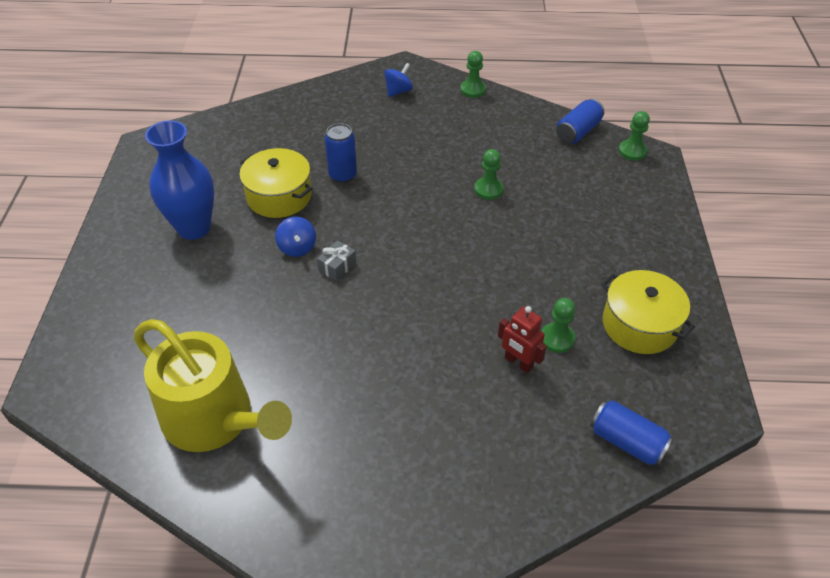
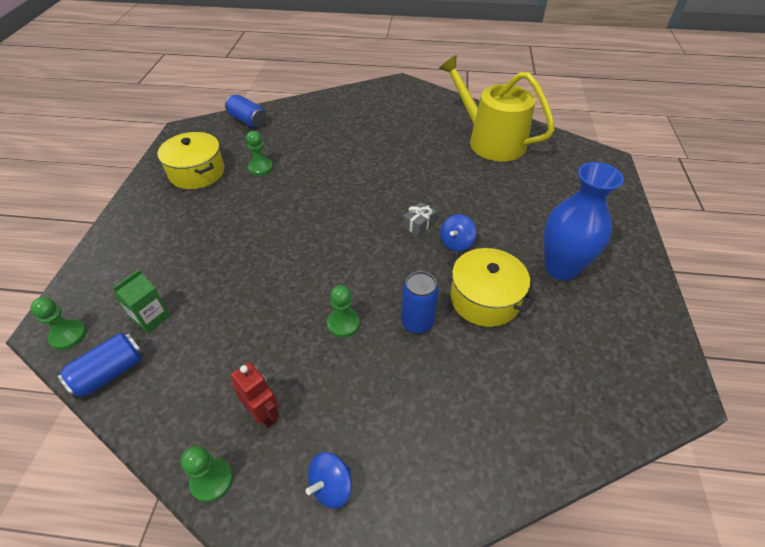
camera: 175 degrees left, 0 degrees up
(297, 247) = (456, 243): blue spinning top -> blue spinning top turned 135 degrees counterclockwise
(488, 189) = (260, 293): green pawn -> green pawn (343, 323)
(518, 363) = (294, 157): red robot -> red robot (263, 413)
(574, 166) = (151, 318): none -> green carton

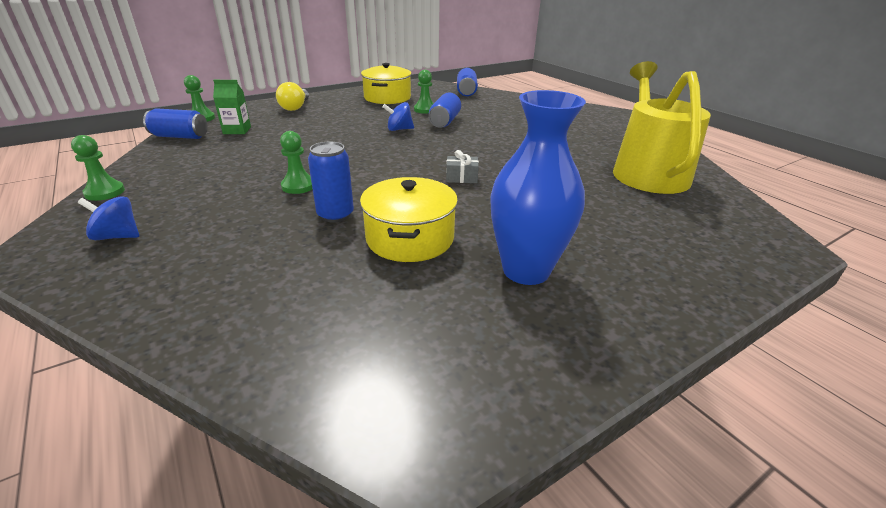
camera: 50 degrees right, 15 degrees down
(136, 246) = (295, 107): none -> yellow light bulb
(263, 413) = (177, 188): red robot -> none
(303, 172) = (444, 121): none -> blue can
(456, 243) = (466, 201): blue spinning top -> blue spinning top (399, 129)

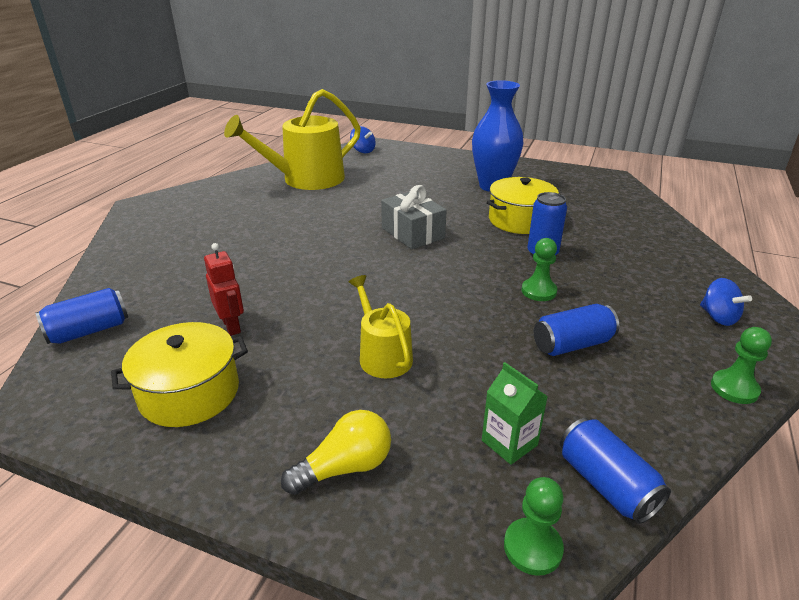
camera: 125 degrees left, 0 degrees up
(339, 127) = (382, 355): none -> yellow watering can
(399, 129) = (336, 309): blue spinning top -> blue spinning top (363, 151)
(425, 110) = (232, 326): green pawn -> red robot
(444, 121) = (271, 292): blue can -> blue can (572, 344)
(461, 177) = (412, 233): grey gift -> grey gift, size x1.85

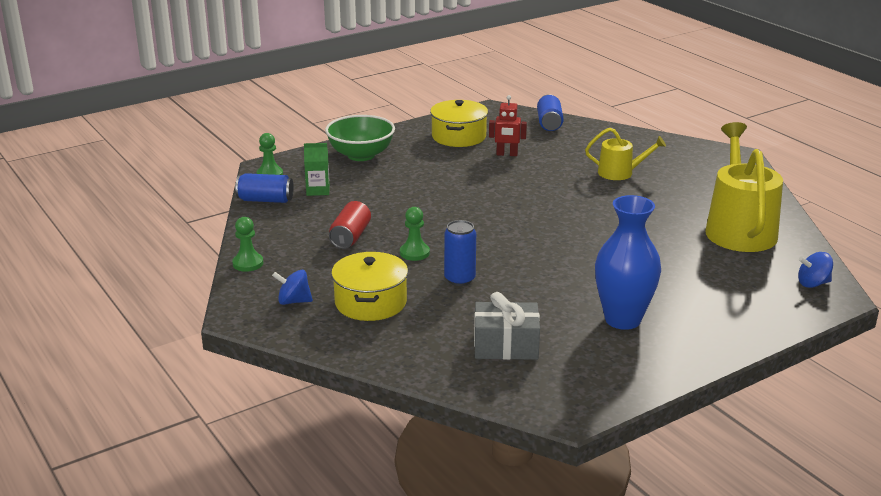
camera: 125 degrees right, 5 degrees down
(345, 467) = (361, 155): yellow light bulb -> green bowl
(382, 355) = (422, 183): yellow watering can -> yellow watering can (620, 173)
(412, 233) = (561, 240): grey gift -> grey gift (506, 346)
(520, 220) = (528, 297): yellow pot -> yellow pot (370, 302)
(572, 344) = (350, 237): blue can -> red can

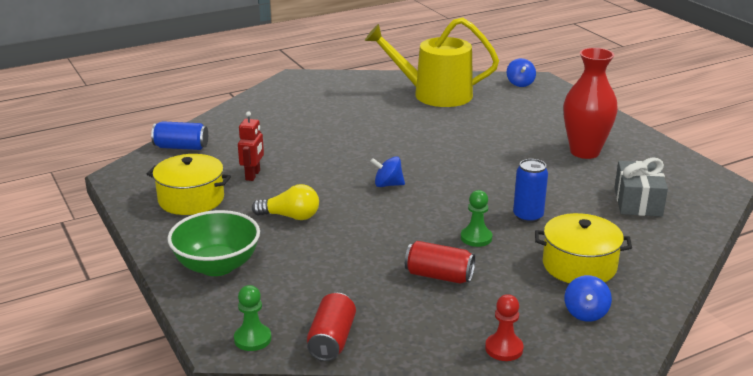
camera: 85 degrees left, 0 degrees up
(248, 263) = (504, 348): green pawn -> red pawn
(265, 200) = (331, 340): blue can -> red can
(318, 190) = (312, 298): green carton -> none
(438, 174) = (290, 216): none -> yellow light bulb
(506, 211) = (387, 185): none -> blue spinning top
(620, 173) = (317, 126): yellow watering can -> none
(622, 319) = (584, 152): blue vase -> red vase

